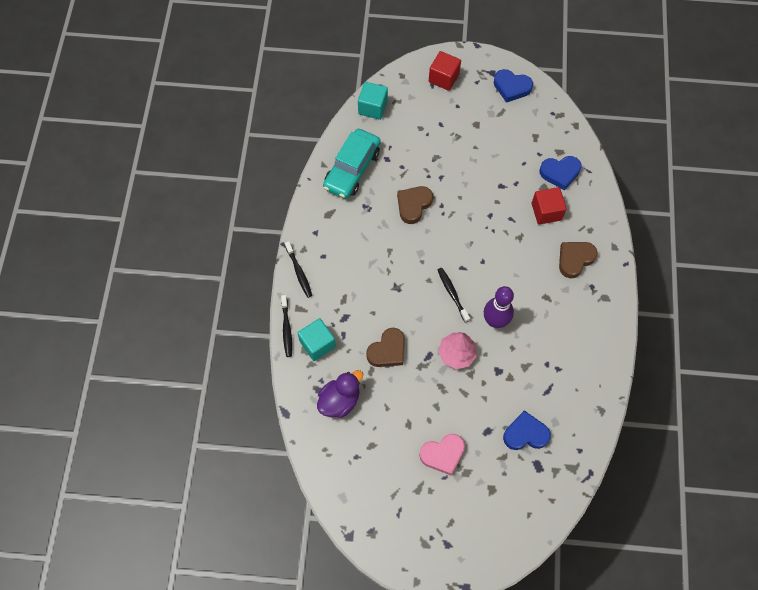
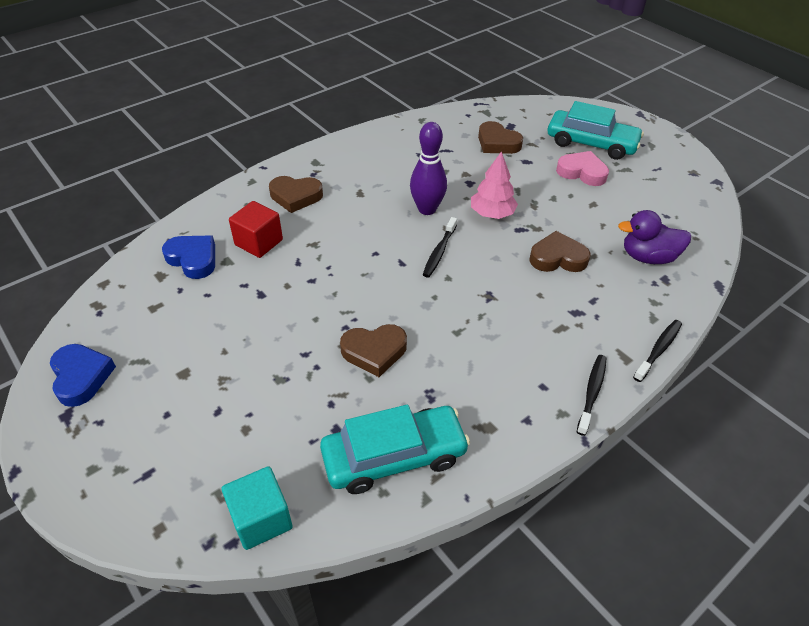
camera: 135 degrees left, 20 degrees down
(317, 344) = (631, 312): turquoise cube -> none
(443, 78) = (121, 467): red cube -> none
(466, 500) = (591, 143): none -> turquoise car
(525, 434) = (497, 143): blue heart -> brown heart

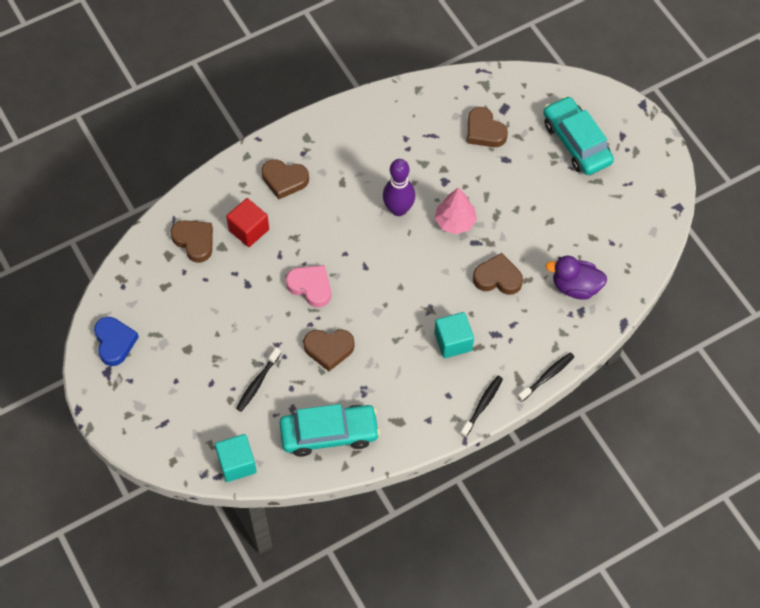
camera: 10 degrees right, 15 degrees up
(193, 259) = (194, 241): blue heart -> brown heart
(439, 252) = (399, 259): black toothbrush -> black toothbrush (257, 383)
(529, 326) = (453, 342): none -> turquoise cube
(582, 172) = (553, 180): pink heart -> pink heart (310, 287)
(591, 143) = (576, 142): turquoise car -> turquoise car turned 150 degrees counterclockwise

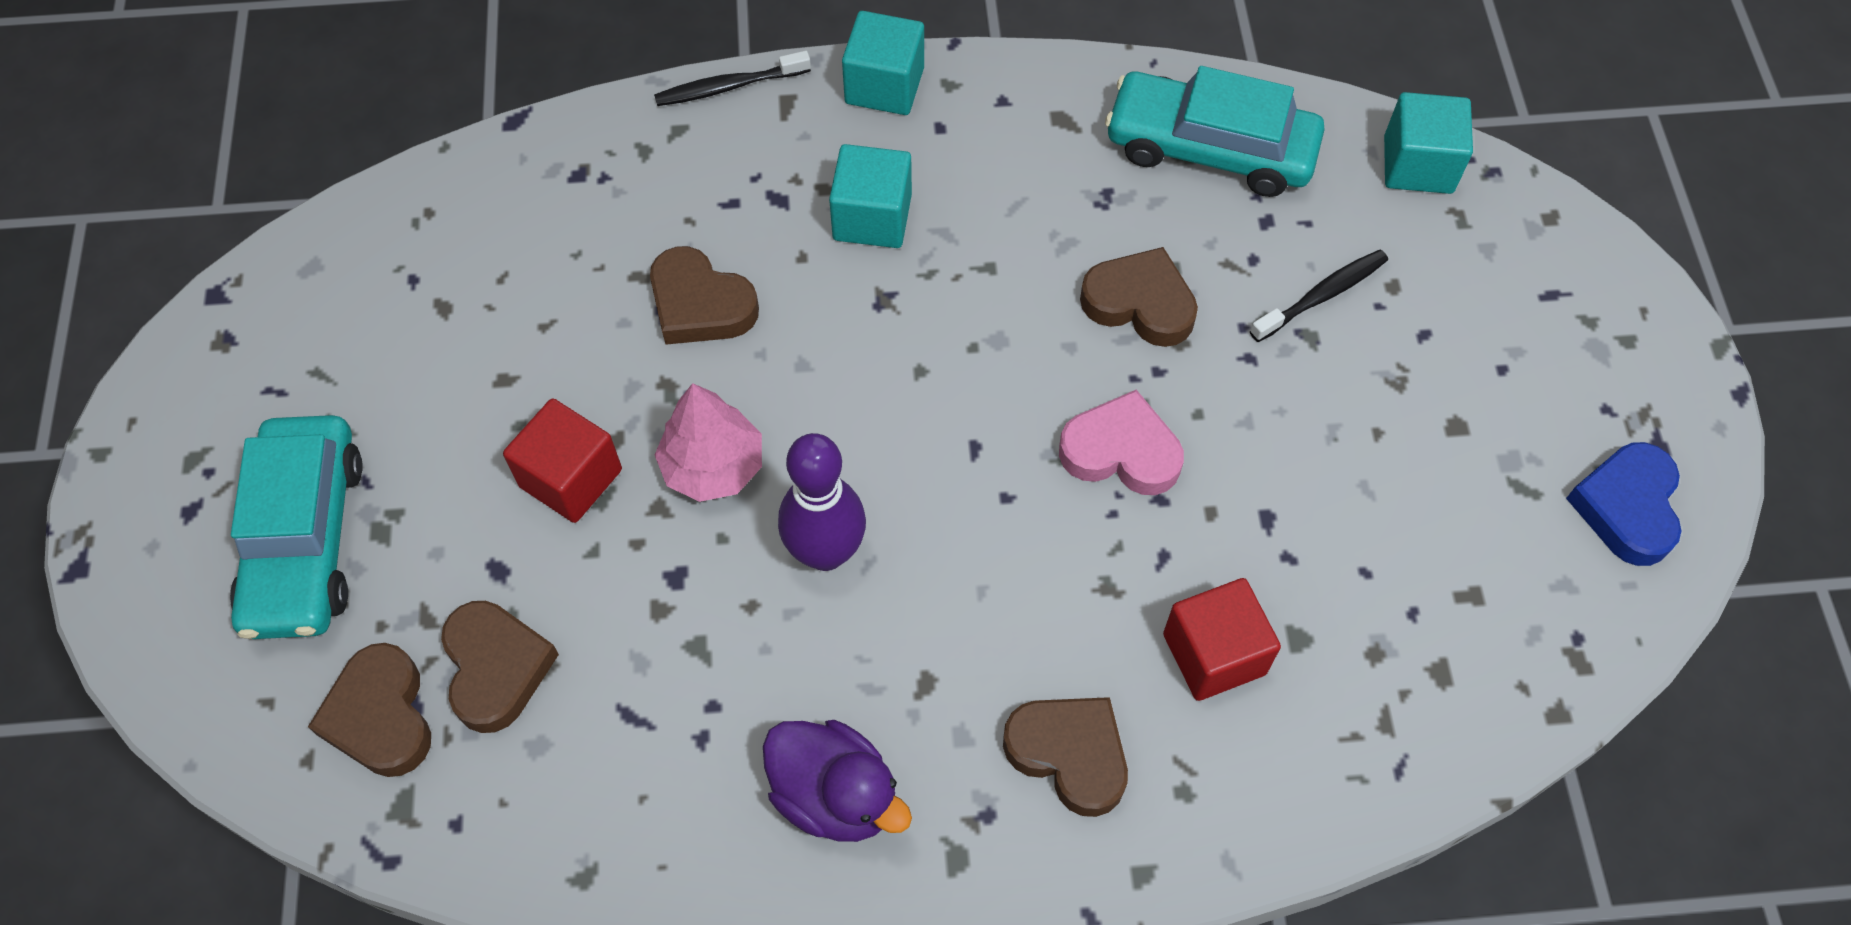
camera: 155 degrees left, 0 degrees up
(194, 241) = (1363, 681): brown heart -> brown heart (380, 716)
(310, 287) = (1121, 451): pink heart -> pink heart turned 135 degrees clockwise
(482, 405) = (884, 85): black toothbrush -> turquoise cube
(502, 197) = (571, 478): none -> red cube
(575, 287) = (554, 223): purple duck -> purple duck (835, 795)

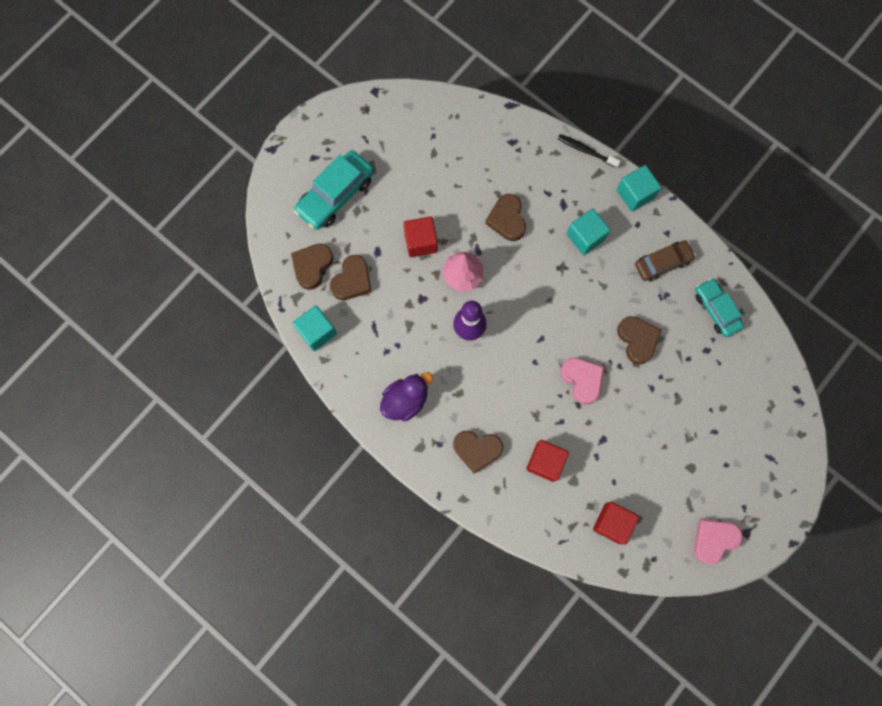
camera: 45 degrees right, 15 degrees up
(835, 795) = (405, 400): purple duck -> purple duck turned 120 degrees counterclockwise
(1046, 151) = (662, 263): none -> brown car
(1069, 754) = (477, 450): brown heart -> brown heart turned 105 degrees clockwise
(1210, 148) = (716, 310): turquoise car -> turquoise car, size x0.66
(1321, 296) = (696, 390): black toothbrush -> none
(1418, 165) = (778, 377): turquoise cube -> turquoise cube (317, 332)
(1443, 646) = (612, 523): none -> red cube
(1626, 507) = (714, 539): blue heart -> pink heart

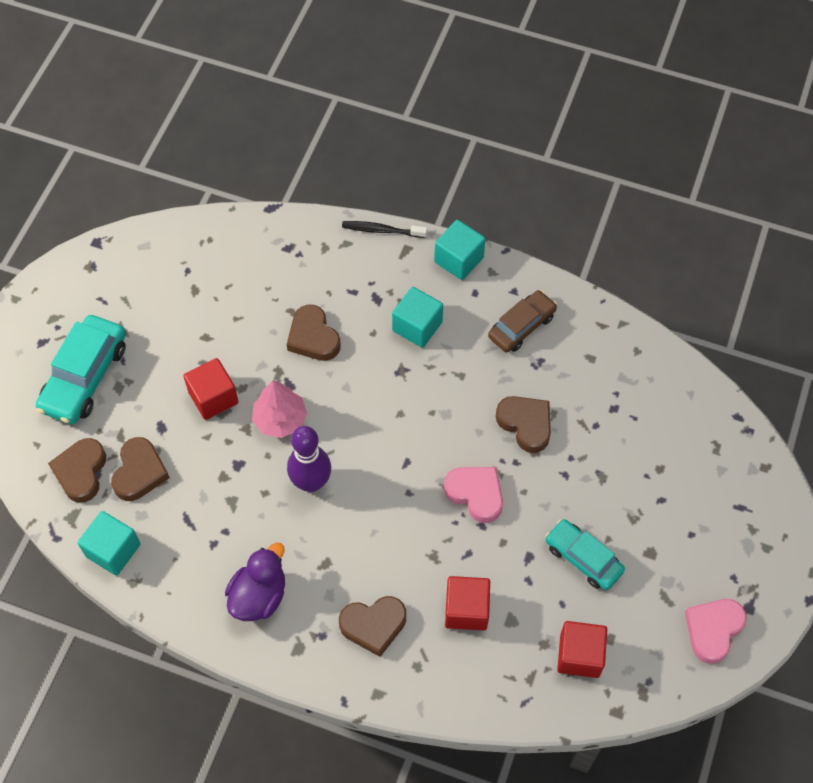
camera: 20 degrees left, 15 degrees down
(716, 310) = (606, 358): turquoise car -> turquoise car (583, 558)

